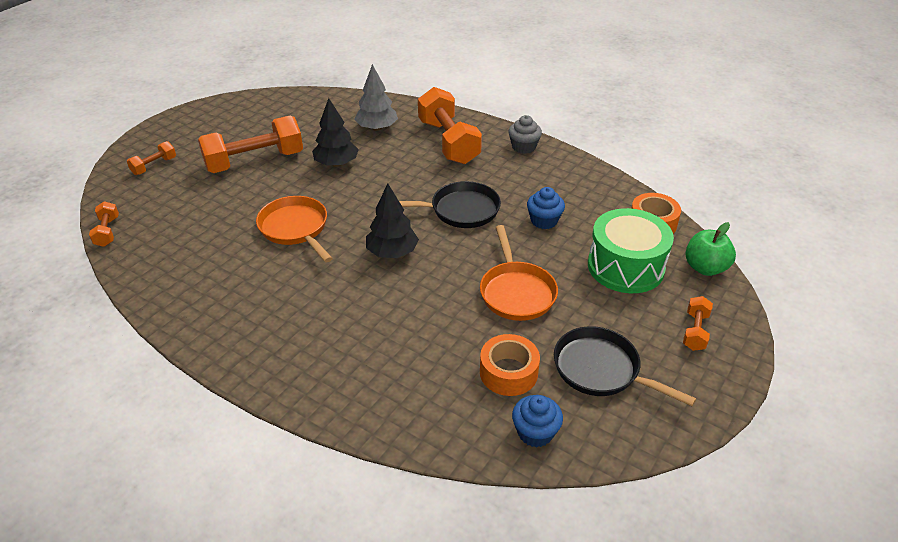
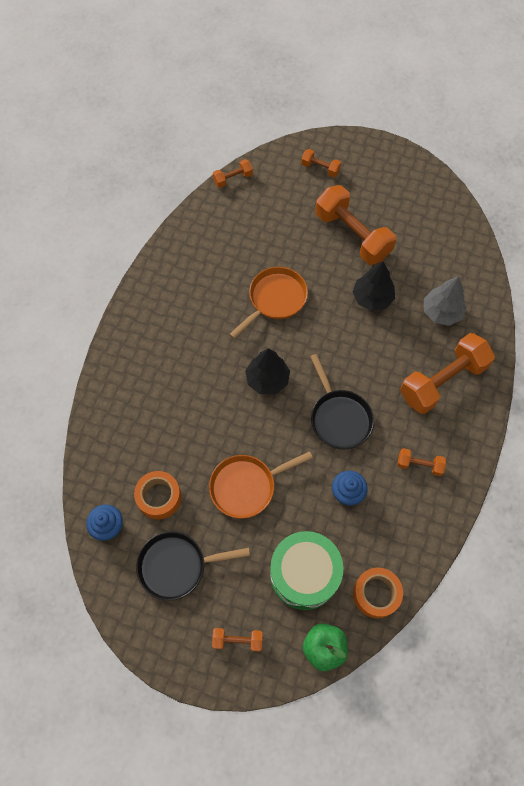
camera: 75 degrees right, 25 degrees up
(523, 147) = (461, 452): grey cupcake -> none
(528, 172) = (419, 465): none -> orange dumbbell
(601, 370) = (177, 566): black pan -> black pan turned 120 degrees counterclockwise

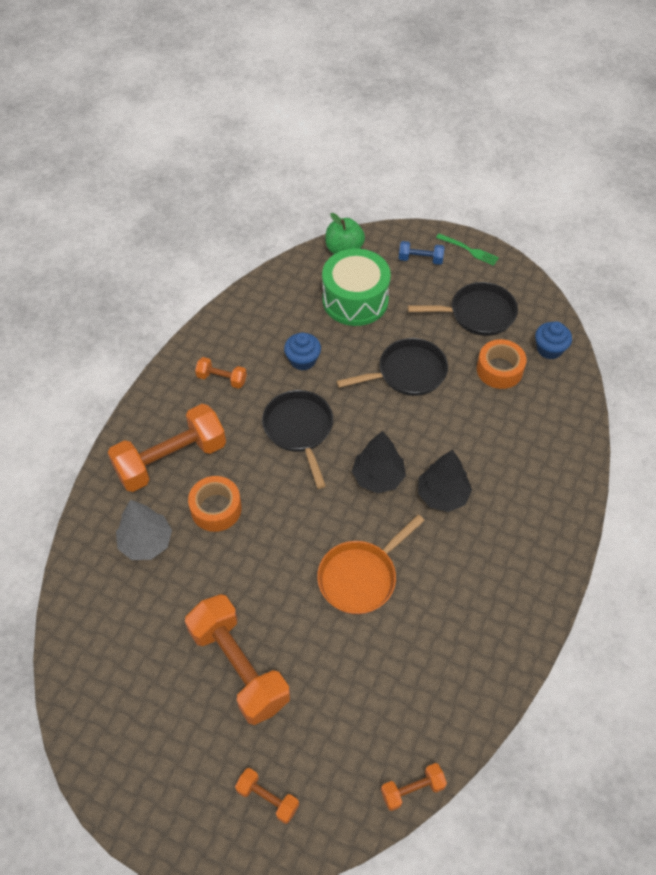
camera: 175 degrees left, 10 degrees down
(182, 660) = (469, 250): none -> green fork
(237, 640) = (420, 259): orange dumbbell -> blue dumbbell
(246, 486) = (407, 373): orange pan -> black pan
(372, 298) = (231, 568): black tree -> black tree (442, 495)
(376, 594) = (290, 281): orange tape -> orange tape (216, 508)

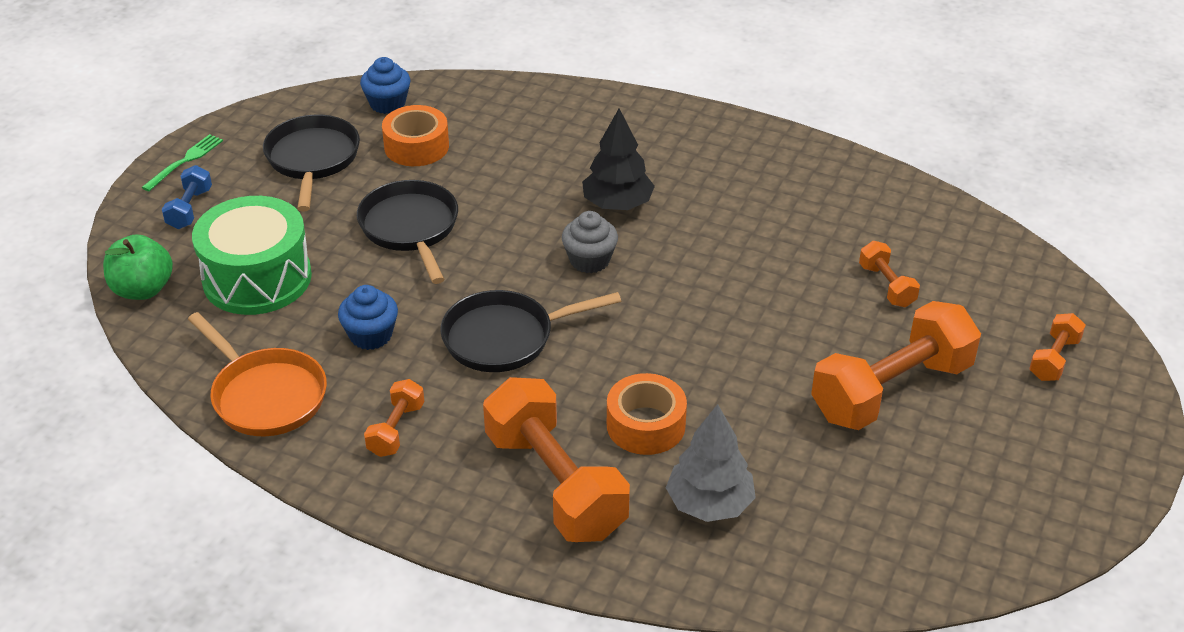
camera: 90 degrees left, 15 degrees down
(361, 577) = (744, 278): orange pan -> orange pan (265, 395)
(378, 477) = (589, 260): black tree -> grey cupcake
(412, 789) = (1007, 242): orange dumbbell -> orange dumbbell (886, 286)

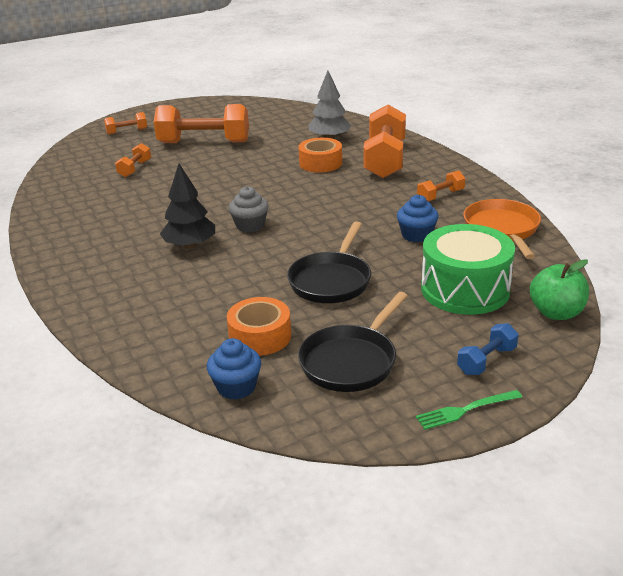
camera: 140 degrees left, 10 degrees down
(505, 337) = (343, 210): black pan -> none

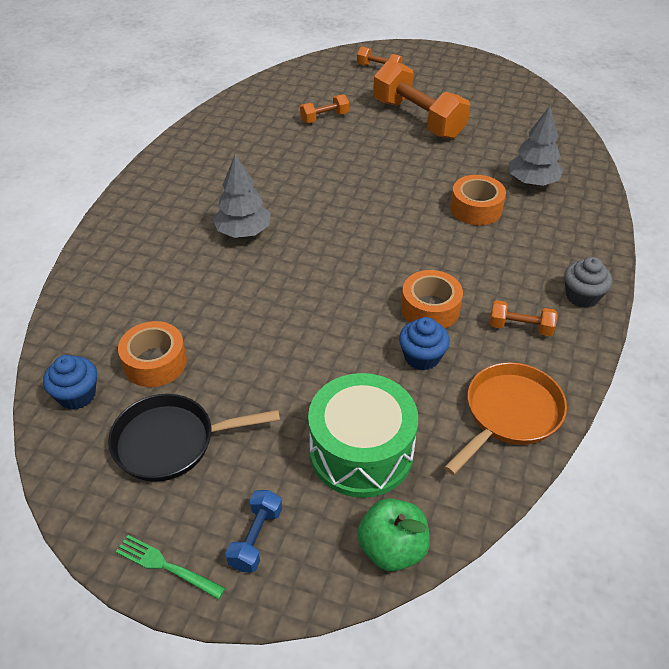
camera: 45 degrees right, 15 degrees up
(190, 245) = (243, 232): black tree -> grey tree
(250, 225) = (313, 242): grey cupcake -> grey cupcake (582, 296)
(331, 281) = (280, 350): black pan -> none
(380, 214) = (430, 308): none -> orange tape
(385, 160) = (541, 244): orange dumbbell -> none
(486, 361) = (256, 538): blue dumbbell -> blue dumbbell turned 75 degrees counterclockwise

